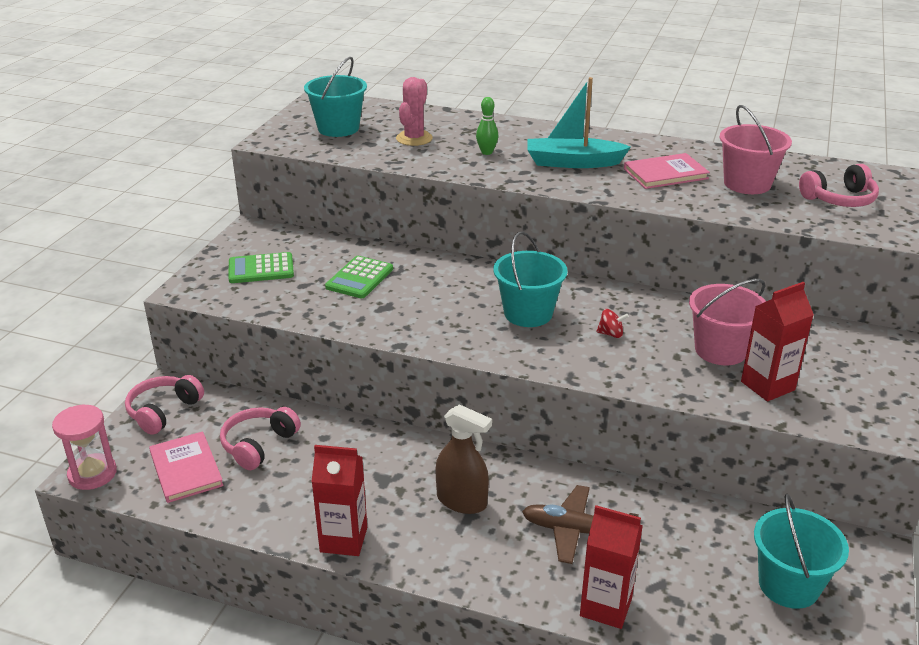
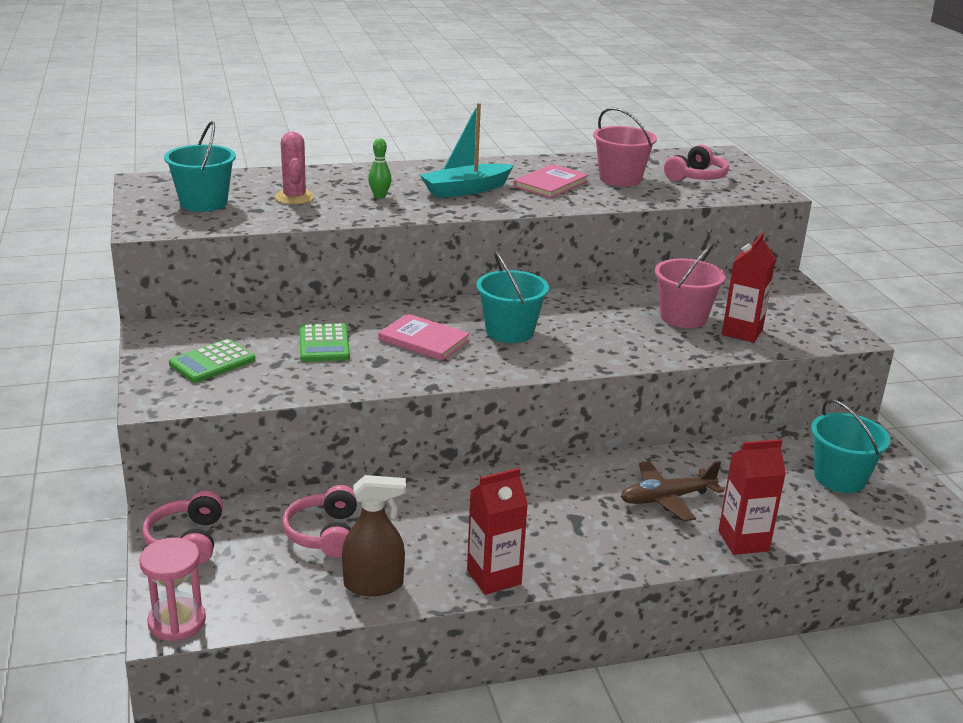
camera: 35 degrees left, 5 degrees down
(186, 469) = (275, 580): pink book -> pink book (424, 340)
(462, 501) = (557, 510): brown spray bottle -> brown spray bottle (373, 584)
(611, 334) = (592, 329): red spinning top -> none

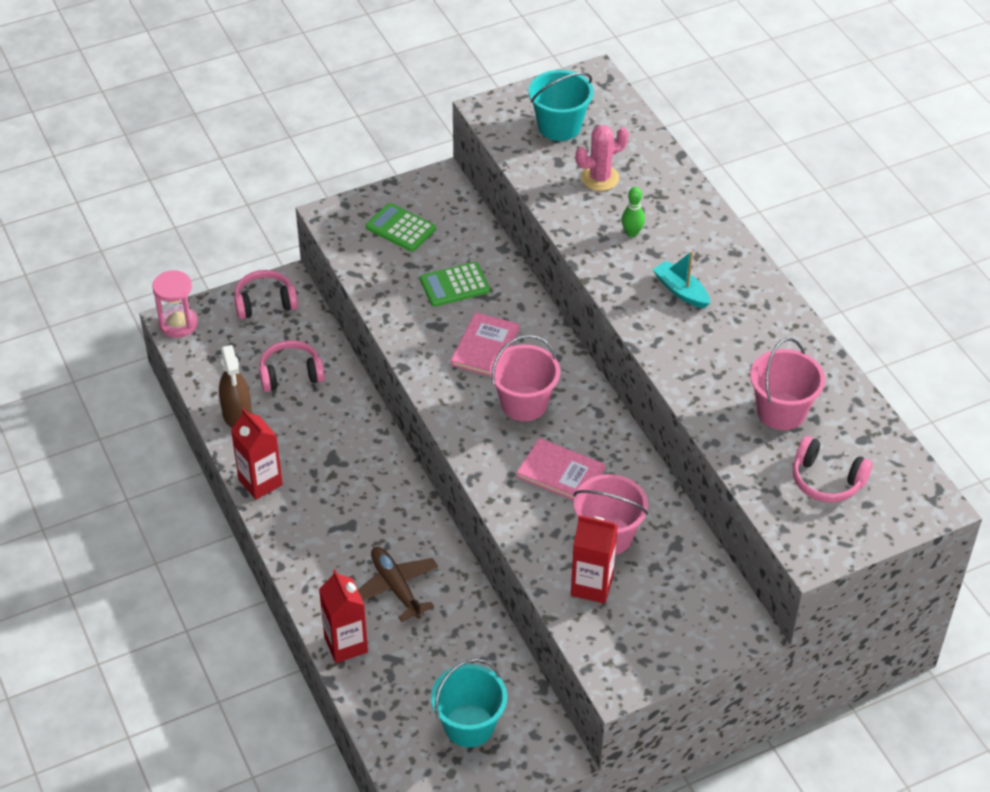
camera: 80 degrees right, 20 degrees up
(465, 190) = (681, 291): turquoise boat -> turquoise boat, size x0.66
(510, 331) = (524, 403): turquoise bucket -> pink bucket
(551, 184) = (734, 354): pink book -> pink book (561, 473)

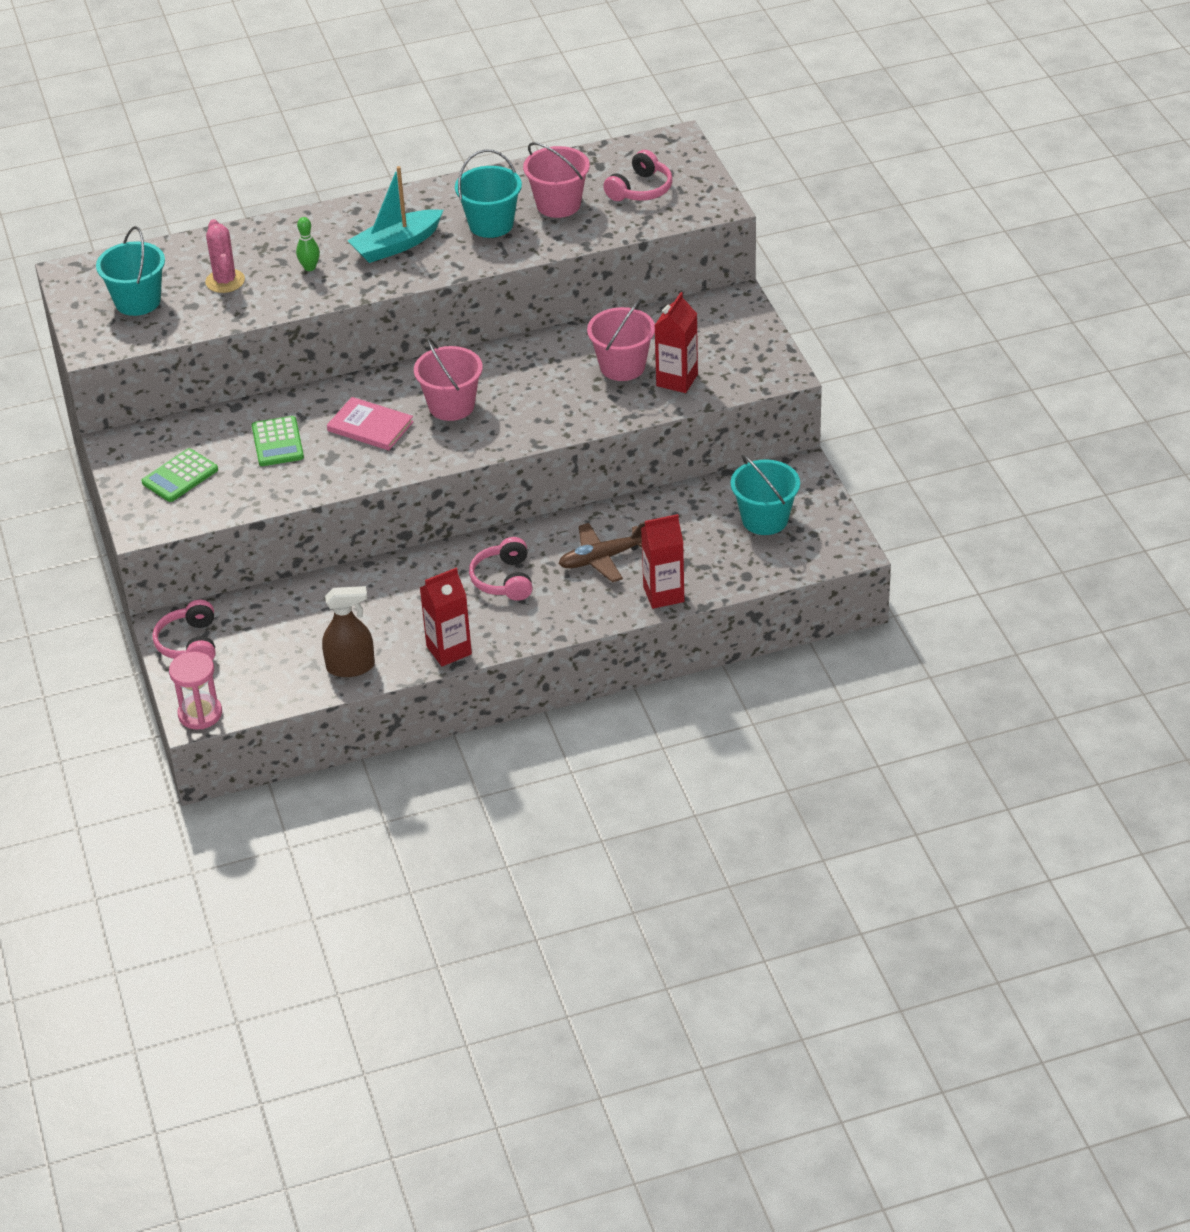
camera: 80 degrees left, 5 degrees down
(291, 374) = (303, 625): pink headphones -> pink headphones (504, 580)
(561, 473) = (543, 389): pink book -> none
(681, 291) = (396, 245): turquoise boat -> turquoise boat, size x1.52
(733, 360) = (491, 224): none -> turquoise bucket

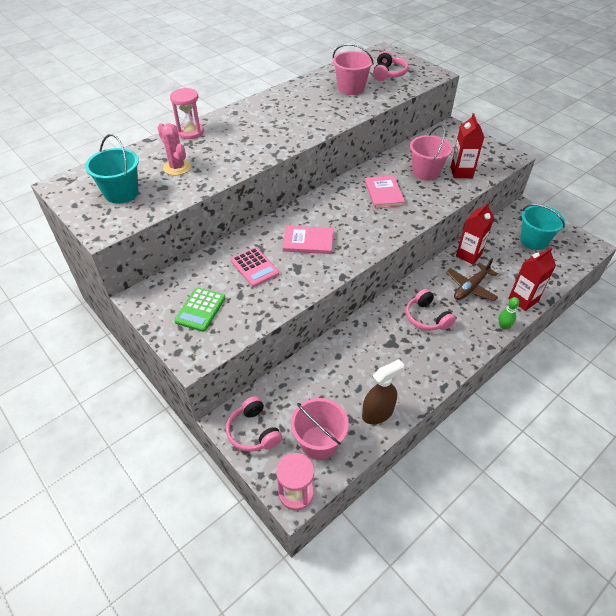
camera: 25 degrees left, 5 degrees up
(274, 230) = (190, 132): none -> pink hourglass
(277, 442) = (254, 267): green calculator -> pink calculator
(310, 267) = (229, 148): green bowling pin -> green bowling pin (503, 326)
(396, 245) = (274, 125): turquoise boat -> none
(449, 650) = (431, 378): red carton -> red carton (468, 255)
(451, 406) = (348, 216): pink bucket -> pink bucket (319, 442)
(491, 224) = (322, 104): turquoise bucket -> none
(530, 384) = (384, 193): none -> pink book

